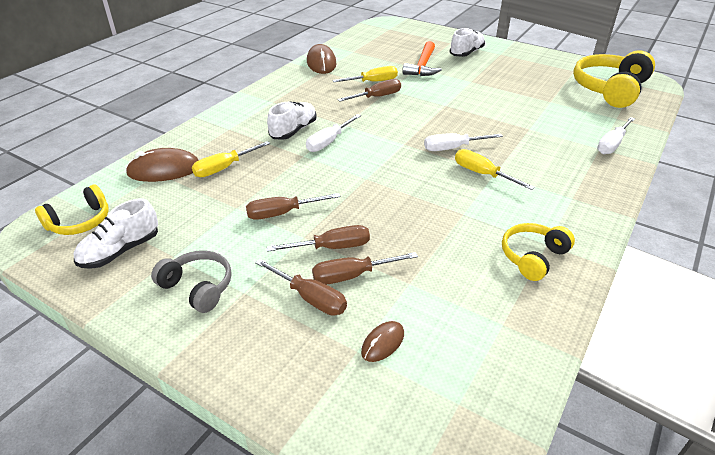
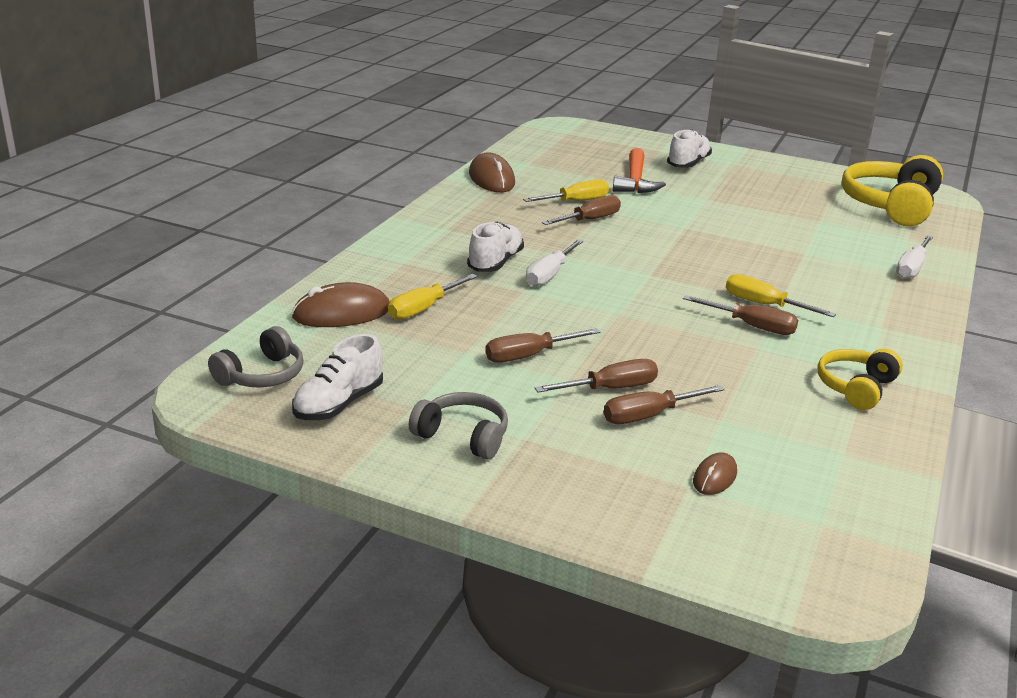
camera: 10 degrees left, 10 degrees down
(80, 222) = (262, 375): yellow headphones -> grey headphones
(310, 298) = (608, 440): brown screwdriver -> brown screwdriver (751, 326)
(453, 148) = (716, 277): white screwdriver -> none

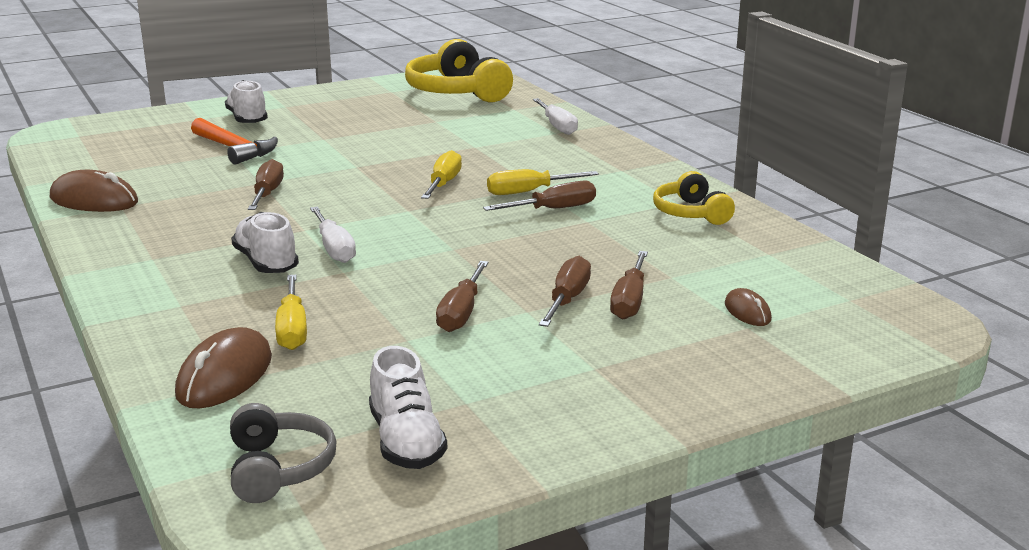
camera: 50 degrees left, 5 degrees down
(463, 436) = (554, 395): grey headphones -> none
(575, 201) = (220, 185): yellow screwdriver -> yellow screwdriver (443, 184)

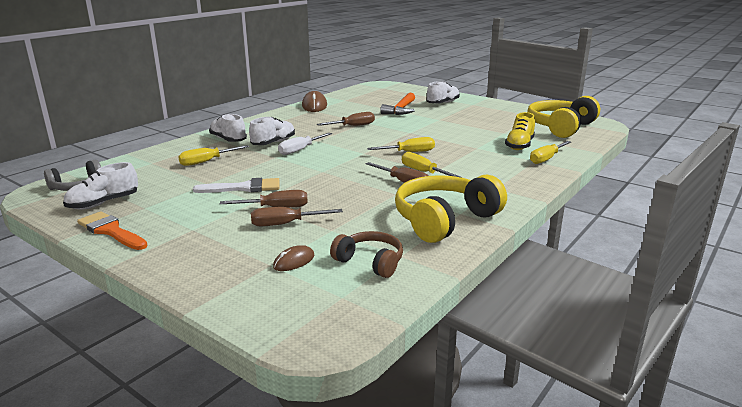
camera: 65 degrees right, 0 degrees up
(188, 297) = (228, 140): none -> white shoe
(225, 376) = (157, 161): brown mouse -> none
(461, 312) = (244, 188): brown screwdriver -> white brush
(495, 126) = (519, 145): none -> yellow shoe
(546, 437) = (111, 231): none -> orange brush
(557, 126) = (546, 159): white screwdriver -> yellow screwdriver
(691, 213) = (444, 220): yellow headphones -> yellow headphones, size x1.77
(775, 271) = (370, 262): none -> brown headphones

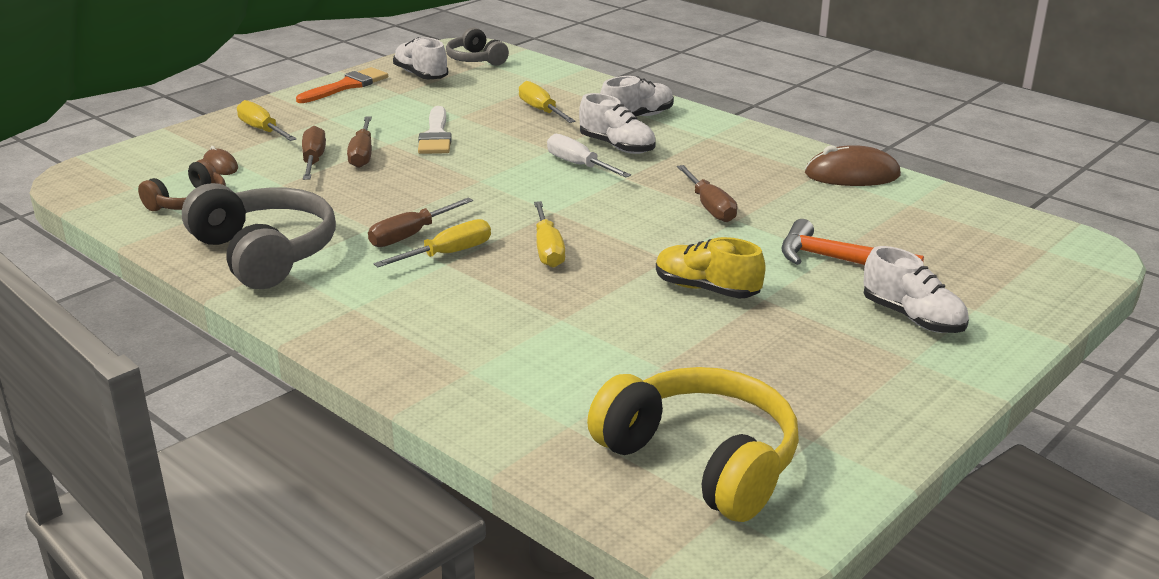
camera: 95 degrees right, 5 degrees up
(444, 220) = (265, 253): yellow headphones -> grey headphones
(519, 145) = (566, 371): yellow shoe -> yellow shoe (706, 289)
(546, 159) = (475, 388): yellow screwdriver -> yellow screwdriver (262, 130)

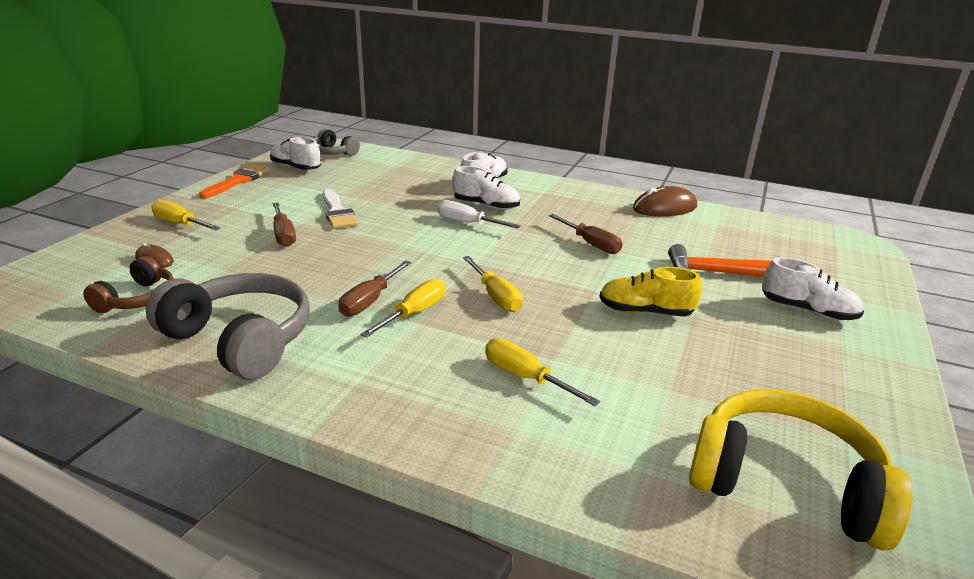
camera: 20 degrees left, 0 degrees up
(313, 160) = (242, 245): brown screwdriver -> none
(541, 110) = (409, 185): yellow screwdriver -> yellow screwdriver (526, 378)

